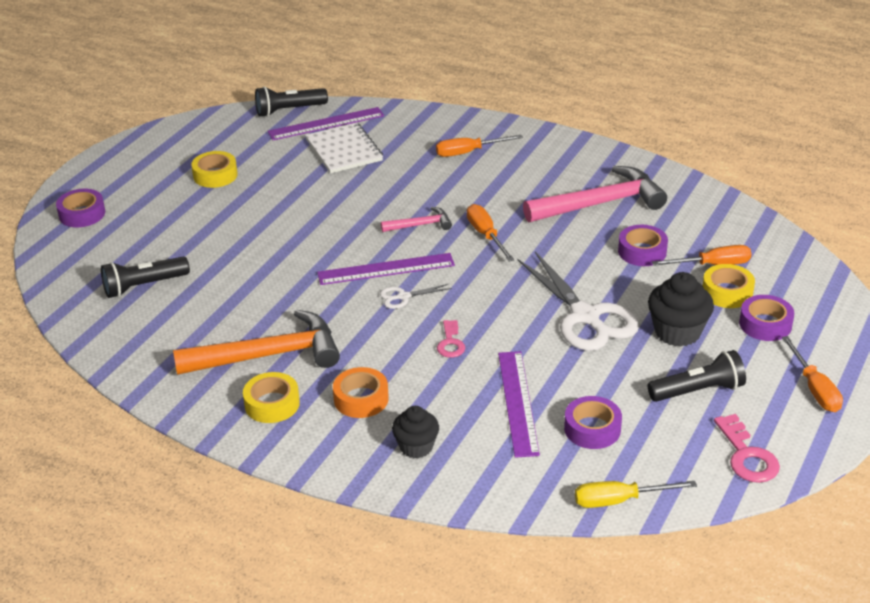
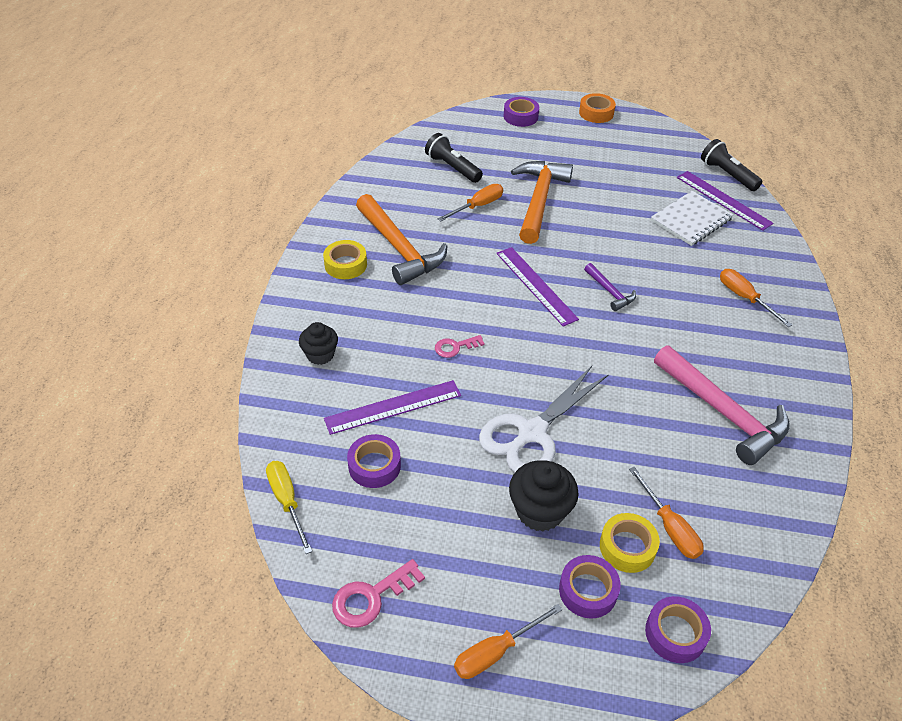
camera: 70 degrees right, 10 degrees up
(215, 175) = (607, 162): yellow tape -> none
(249, 236) = (539, 200): none -> orange hammer
(361, 399) = (366, 310): orange tape -> orange tape (596, 113)
(403, 297) = (504, 304): white scissors -> none
(420, 225) = (610, 292): pink hammer -> purple hammer
(486, 235) = (619, 337): orange screwdriver -> orange screwdriver (478, 206)
(642, 251) = (659, 461): purple tape -> purple tape (675, 633)
(698, 391) = (455, 542): black flashlight -> none

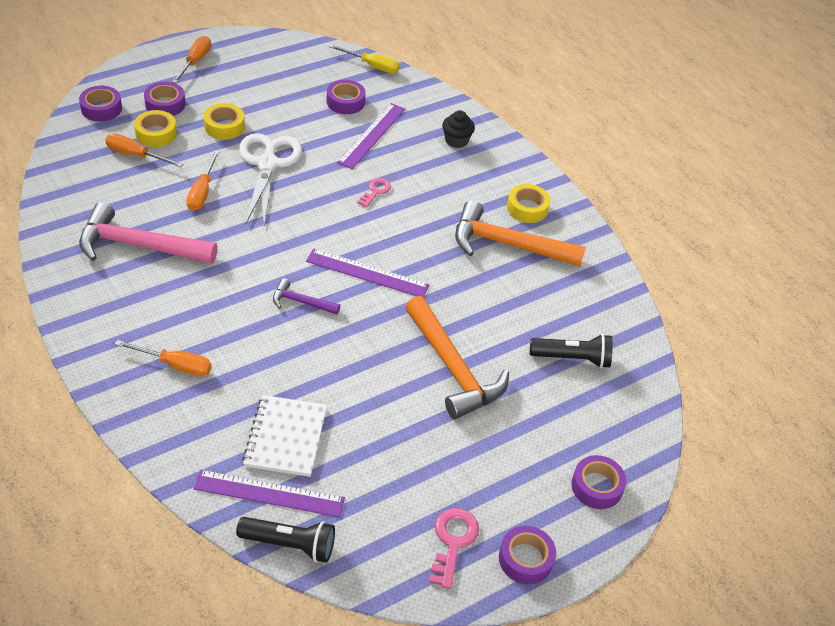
camera: 135 degrees right, 0 degrees up
(371, 597) = (280, 52): pink key -> pink key (452, 541)
(478, 206) = (498, 326): orange screwdriver -> orange screwdriver (202, 192)
(540, 511) = (224, 126): black cupcake -> yellow tape
(596, 113) = (525, 559): orange tape -> purple tape

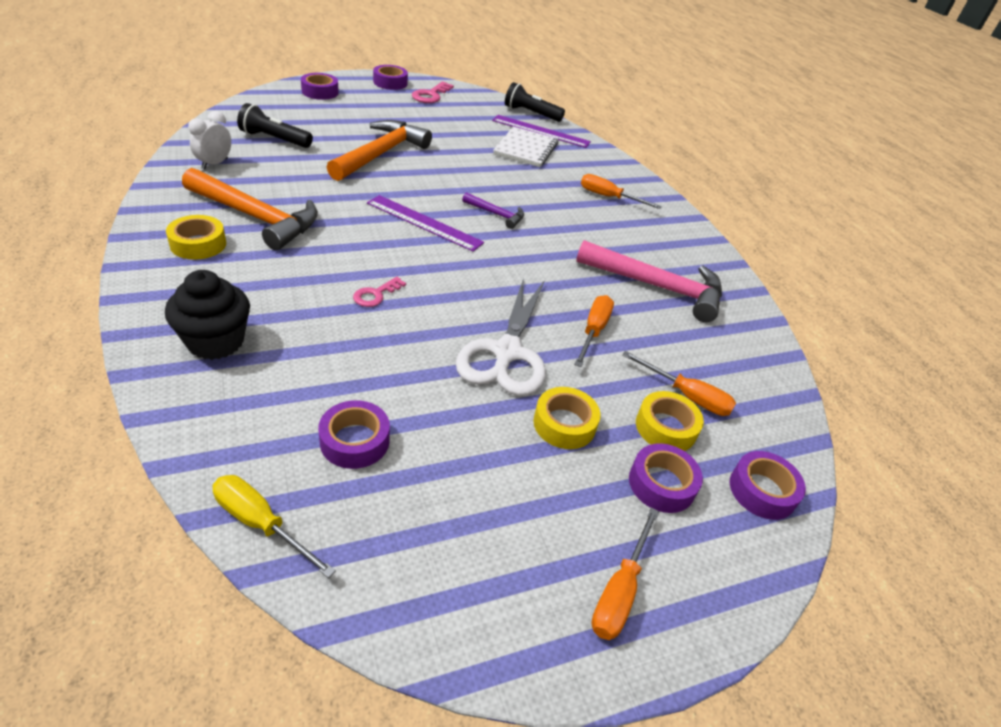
camera: 170 degrees left, 5 degrees down
(372, 135) = (341, 371): purple ruler -> none
(453, 368) = (381, 154): orange hammer -> orange hammer turned 45 degrees clockwise
(456, 140) = (215, 341): black cupcake -> black cupcake, size x1.50
(592, 301) = (215, 164): none -> white clock

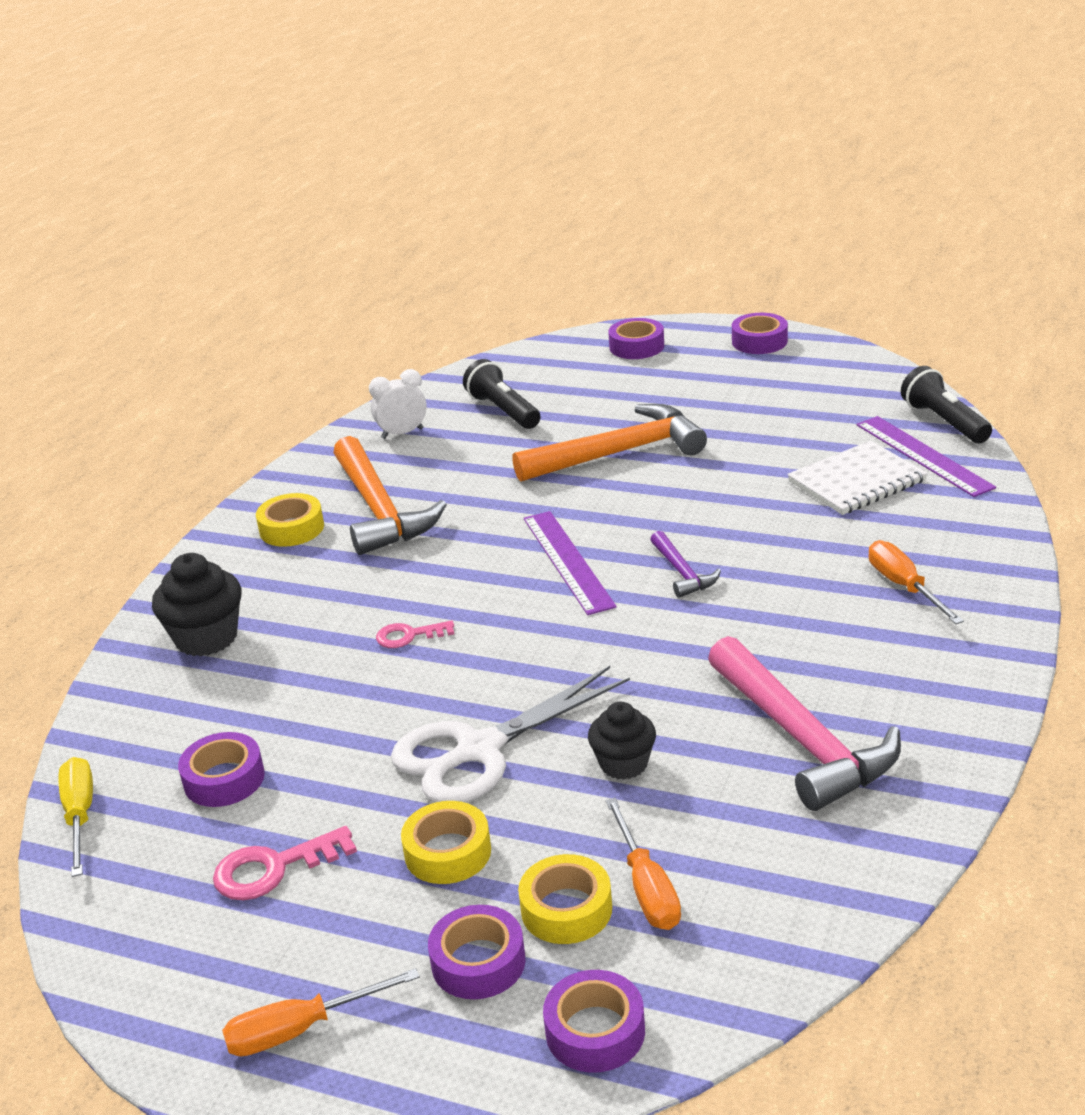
camera: 50 degrees right, 10 degrees down
(431, 95) = (801, 370): pink key -> pink key (273, 868)
(593, 331) = (623, 764): orange screwdriver -> black cupcake

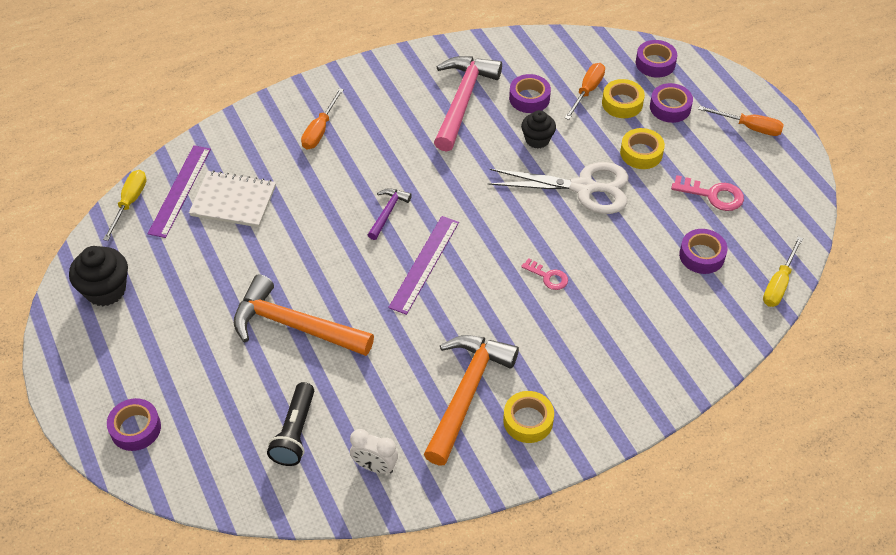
camera: 140 degrees left, 20 degrees up
(206, 638) = (645, 360): black cupcake -> black cupcake (105, 290)
(759, 341) = (75, 360): purple tape -> purple tape (529, 98)
(944, 422) = (130, 203): black flashlight -> yellow screwdriver

